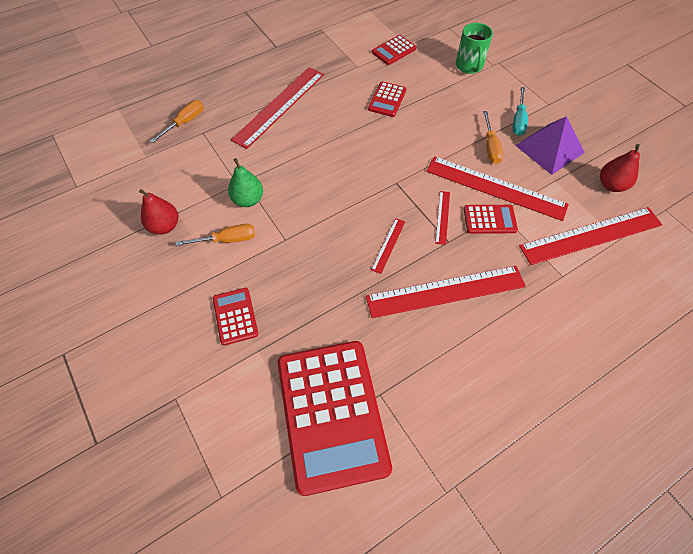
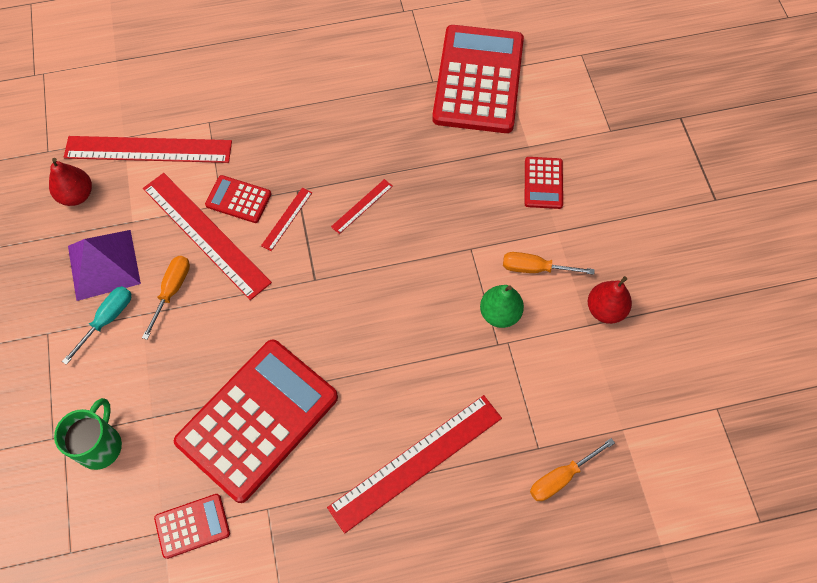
camera: 160 degrees left, 5 degrees up
(387, 100) = (257, 419): red calculator -> red calculator, size x2.24
(445, 291) = (330, 143): red ruler -> none

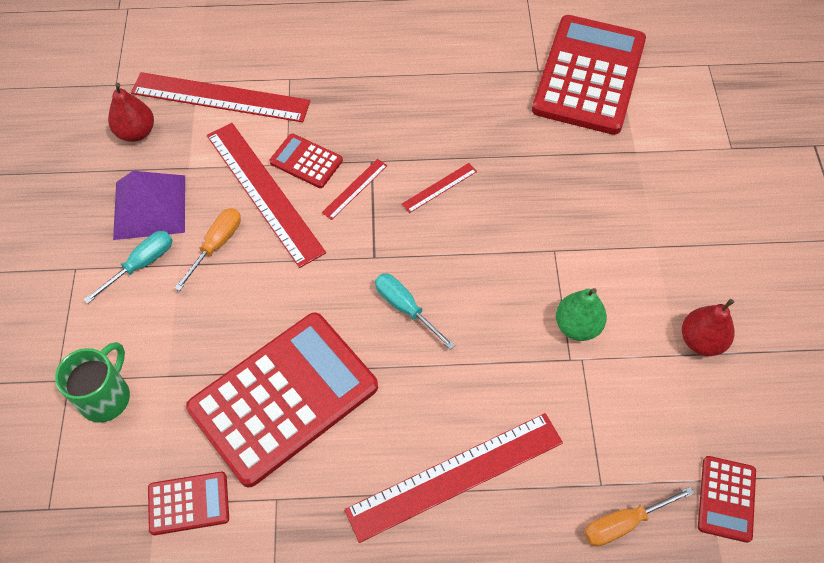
camera: 10 degrees right, 5 degrees down
(350, 322) = (405, 308): none -> turquoise screwdriver
(535, 268) = (625, 283): orange screwdriver -> none
(543, 183) = (647, 192): red calculator -> red calculator (726, 499)

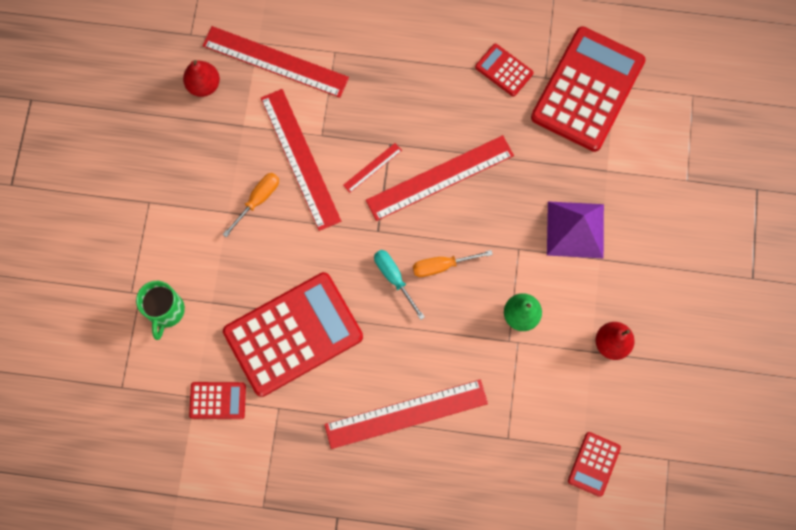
camera: 10 degrees right, 15 degrees up
(106, 397) = (166, 311): green mug -> green mug turned 150 degrees clockwise
(141, 264) = (199, 207): turquoise screwdriver -> none
(150, 206) = (209, 157): purple pyramid -> purple pyramid (575, 229)
(306, 161) = (337, 135): red calculator -> red calculator (504, 70)
(439, 187) = (440, 178): red ruler -> red ruler, size x2.24
(624, 523) = (516, 468): orange screwdriver -> orange screwdriver (442, 266)

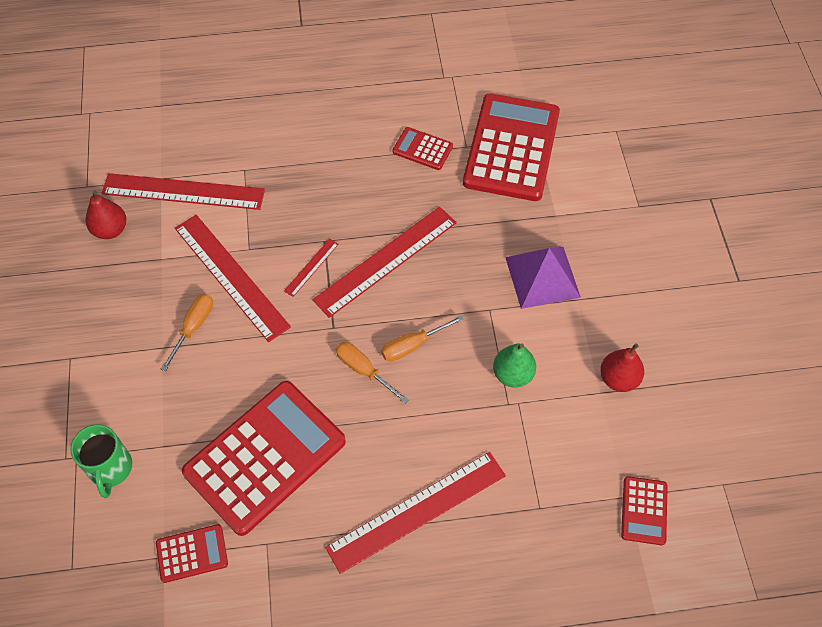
camera: 15 degrees left, 15 degrees down
(394, 278) = (364, 370): turquoise screwdriver -> orange screwdriver

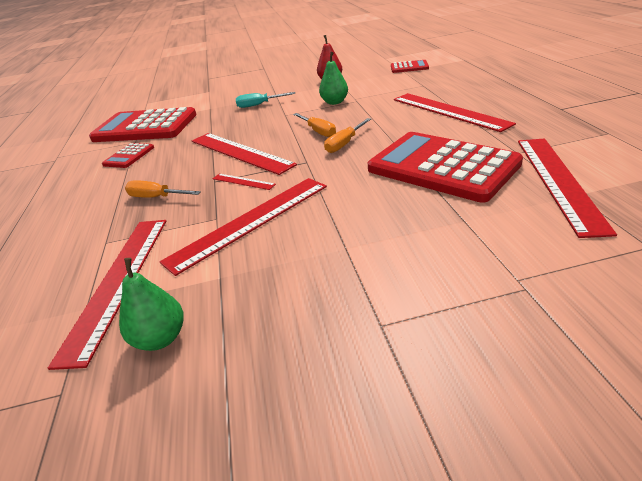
camera: 90 degrees left, 25 degrees down
(110, 230) = (161, 338): red pear -> green pear
(110, 469) = (513, 248): green mug -> none
(192, 553) = (558, 181): red calculator -> red ruler
(193, 327) = (316, 232): orange screwdriver -> orange screwdriver (156, 197)
(542, 277) = (259, 105): purple pyramid -> turquoise screwdriver

